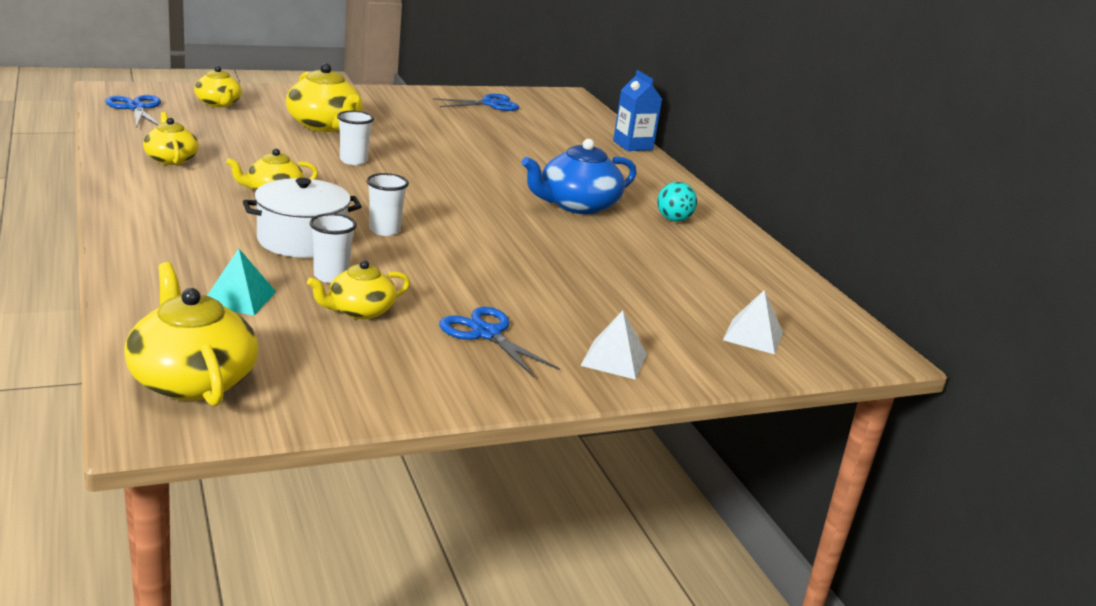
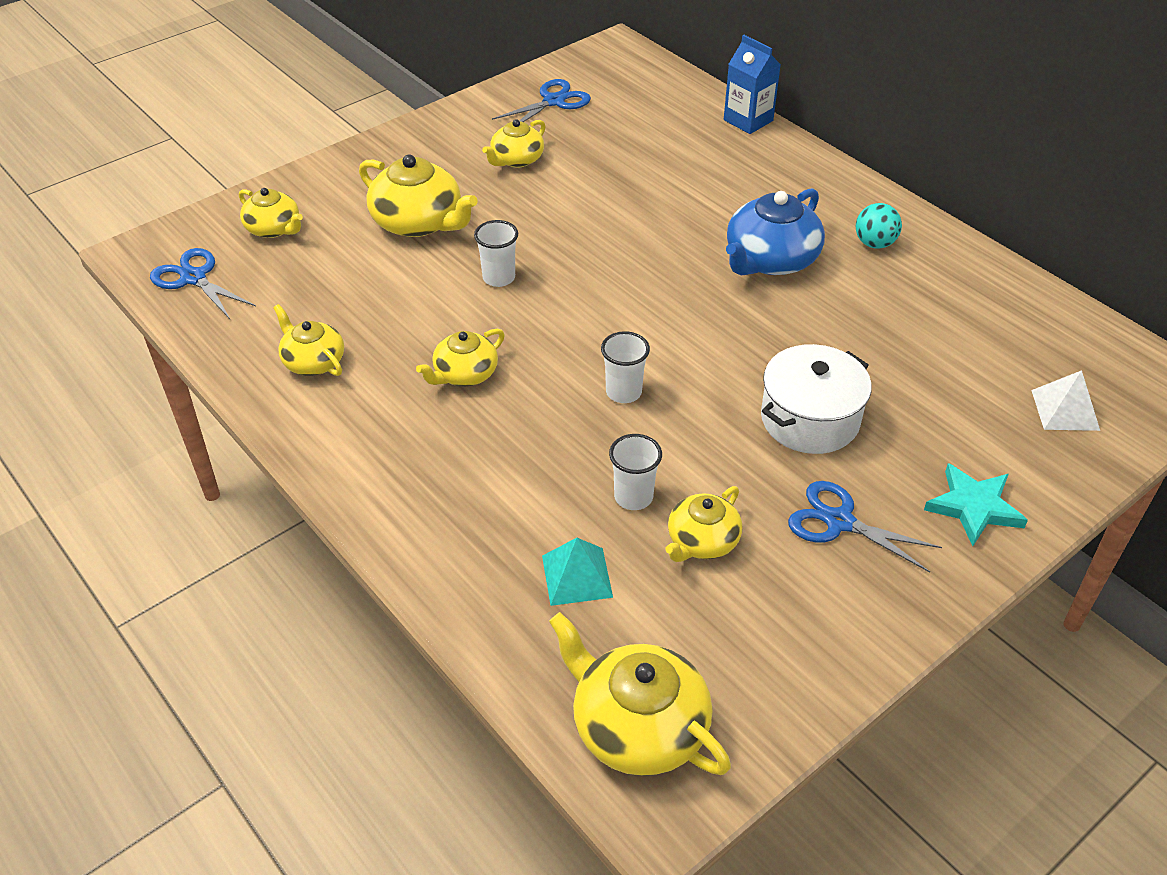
camera: 15 degrees left, 20 degrees up
(302, 240) = (559, 448): white pot -> white pot (810, 419)
(431, 119) = (516, 159): none -> yellow teapot
(614, 359) = (974, 507): white pyramid -> turquoise star

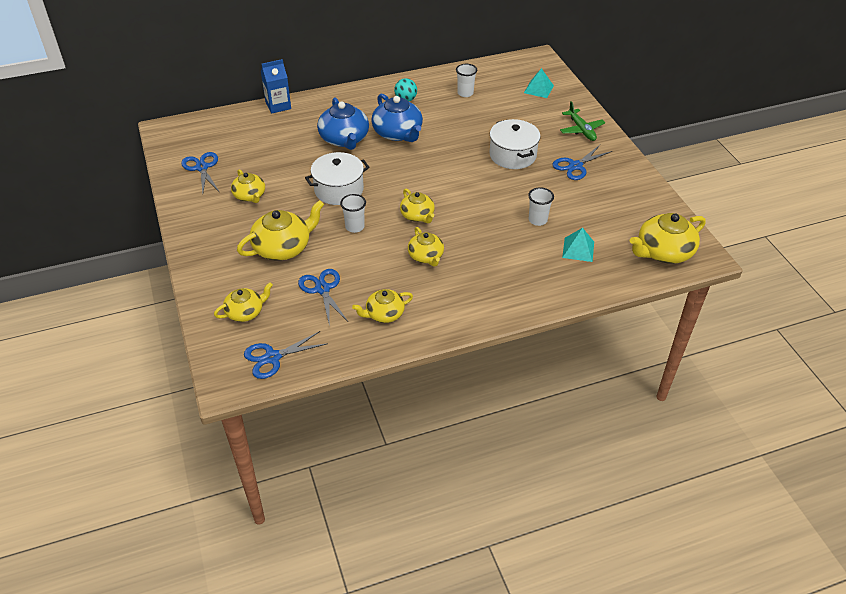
camera: 70 degrees left, 0 degrees up
(345, 284) = (322, 289): none -> blue scissors
(579, 237) = (339, 190): none -> white pot
(623, 392) = (467, 205): white cup -> white cup (465, 93)
(702, 541) = (571, 207): yellow teapot -> yellow teapot (417, 215)
(711, 207) = (344, 139): none -> blue teapot
(974, 507) = (581, 129): turquoise star -> green plane
(1065, 410) = (538, 89): white pyramid -> turquoise pyramid

